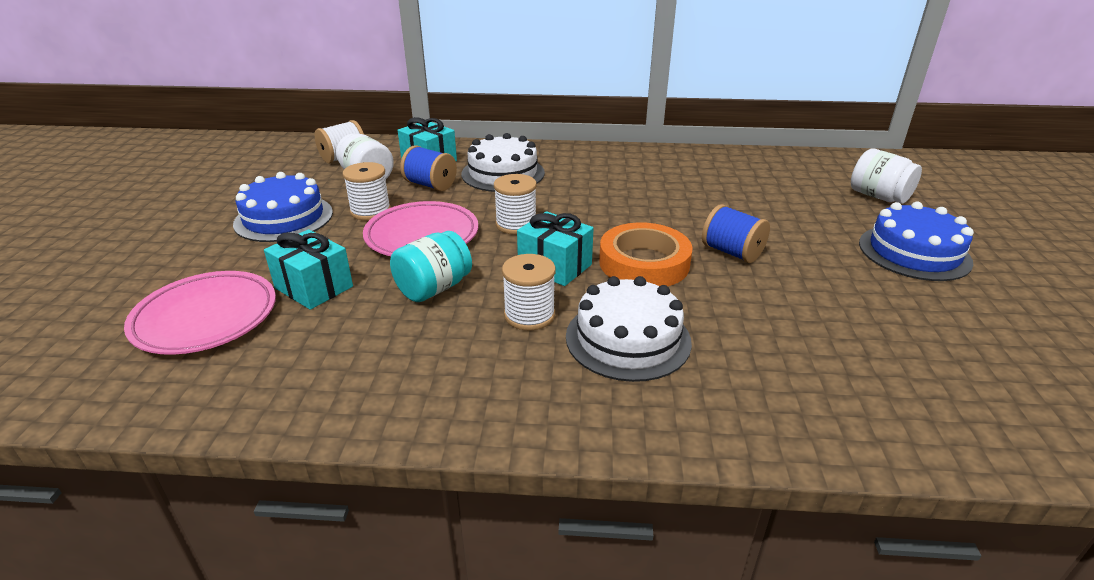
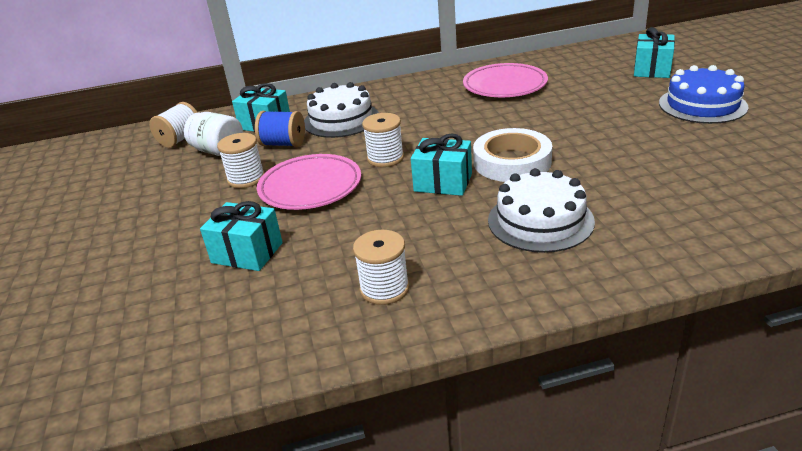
camera: 15 degrees left, 0 degrees up
(206, 318) = (167, 304): pink plate -> pink plate (505, 85)
(284, 218) = (167, 204): blue cake -> none
(434, 288) = (355, 225): turquoise jar -> none
(529, 315) = (451, 224): white spool -> white spool (384, 288)
(644, 263) = (512, 162): orange tape -> white tape
(732, 252) = (573, 137): blue spool -> none
(878, 196) = (652, 70): white jar -> turquoise gift

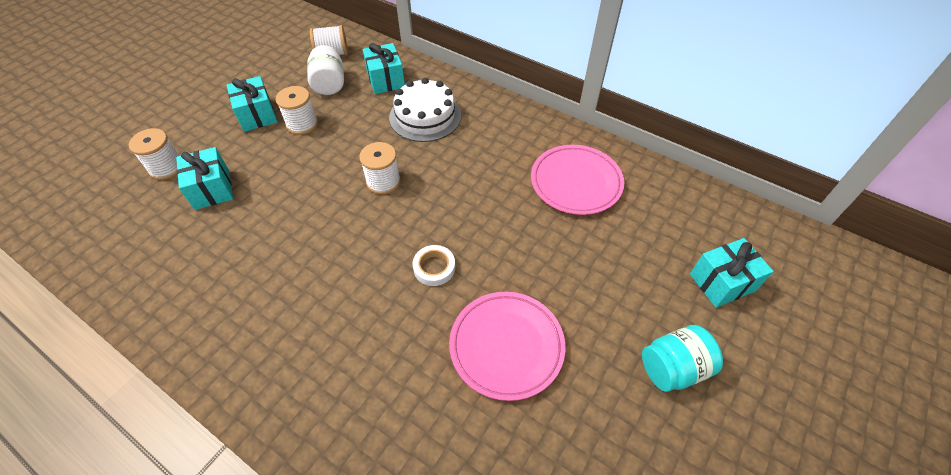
camera: 45 degrees right, 20 degrees up
(283, 144) = (363, 110): blue spool -> none
(310, 187) = (312, 166): pink plate -> pink plate (506, 346)
(384, 288) = (207, 291): white spool -> white spool (166, 167)
(443, 182) = (369, 240): turquoise gift -> turquoise gift (257, 115)
(512, 162) = (434, 267): white tape -> white tape, size x0.55
(540, 221) = (350, 339): white cake -> none
(702, 105) = (673, 368): blue cake -> turquoise jar

